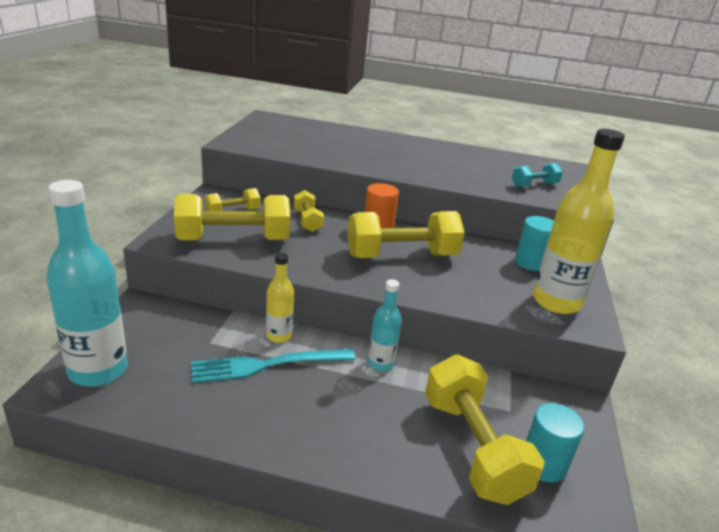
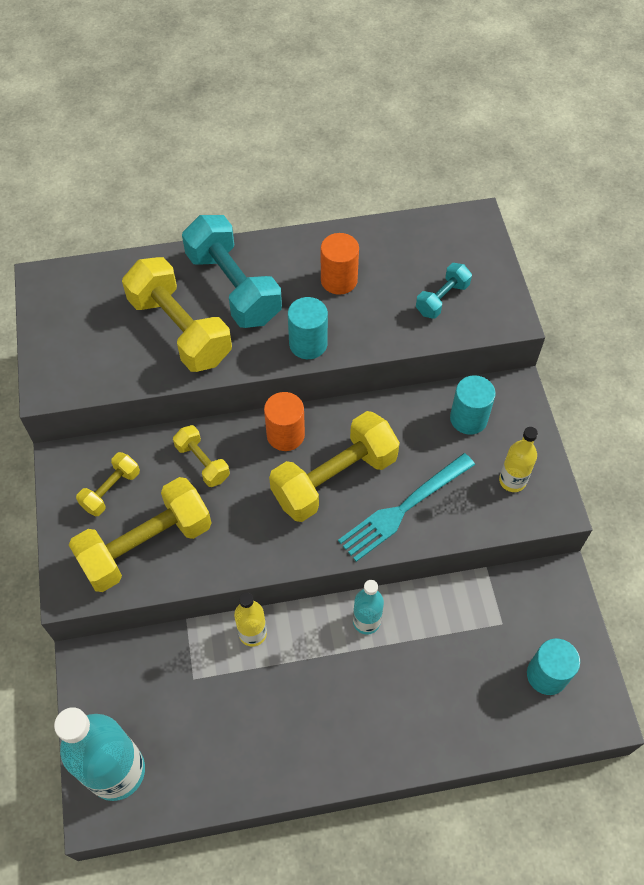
camera: 20 degrees left, 30 degrees up
(266, 365) = (264, 681): turquoise fork -> turquoise fork (403, 509)
(384, 146) = (234, 287): none -> turquoise dumbbell
(420, 174) = (308, 344): none -> turquoise cylinder
(460, 161) = (339, 280): none -> orange cylinder
(472, 447) = (485, 686): yellow dumbbell -> yellow dumbbell (180, 330)
(556, 302) = (512, 481): yellow bottle -> yellow bottle, size x0.52

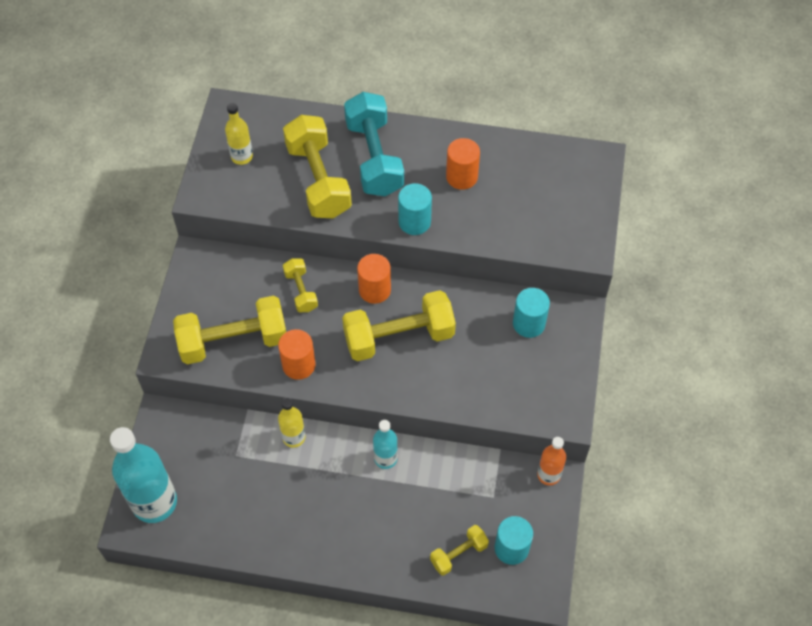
camera: 20 degrees right, 0 degrees up
(111, 490) = (223, 290): yellow dumbbell -> yellow dumbbell (458, 554)
(233, 548) = (299, 365): none -> orange cylinder
(403, 509) = (443, 378): turquoise fork -> none
(442, 299) = (540, 218): turquoise dumbbell -> none
(512, 481) = (542, 385): yellow bottle -> yellow bottle (242, 156)
(549, 577) = (548, 475): none -> orange bottle

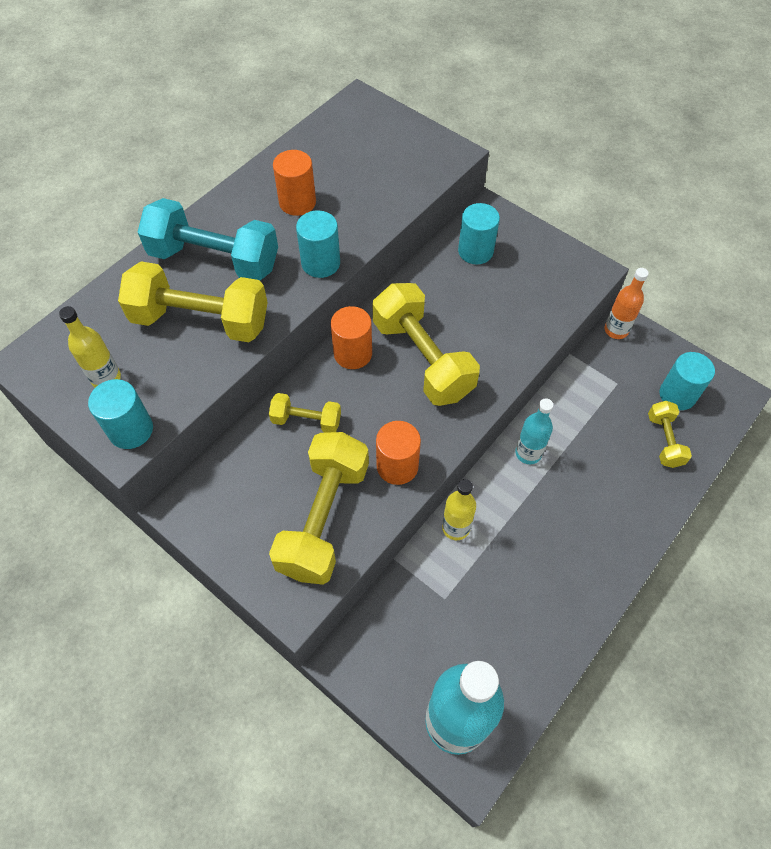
camera: 60 degrees left, 0 degrees up
(213, 192) = (131, 430): none -> turquoise cylinder
(399, 337) = (422, 359): yellow dumbbell -> yellow dumbbell turned 45 degrees counterclockwise

